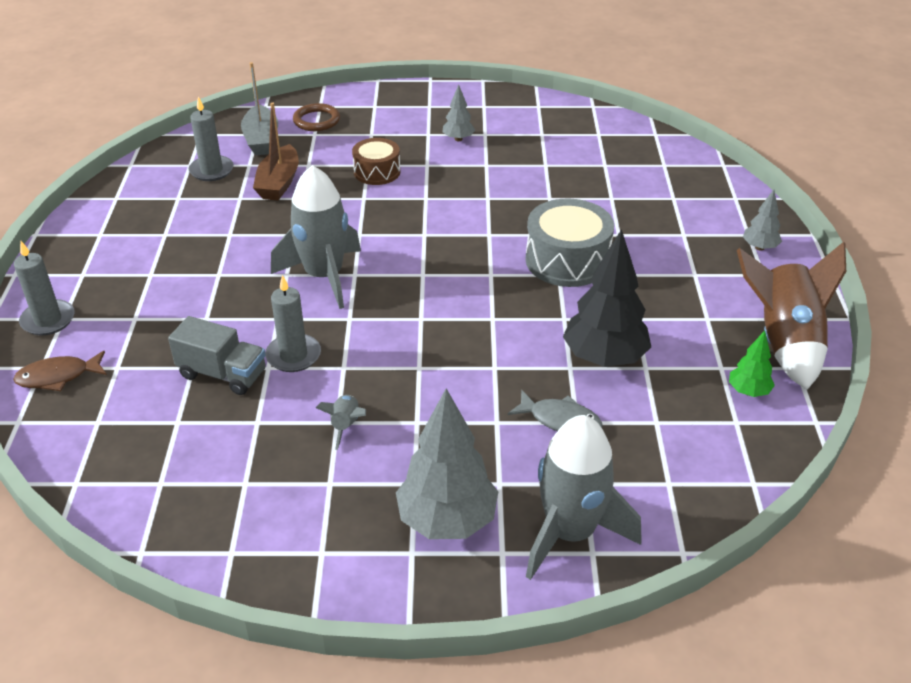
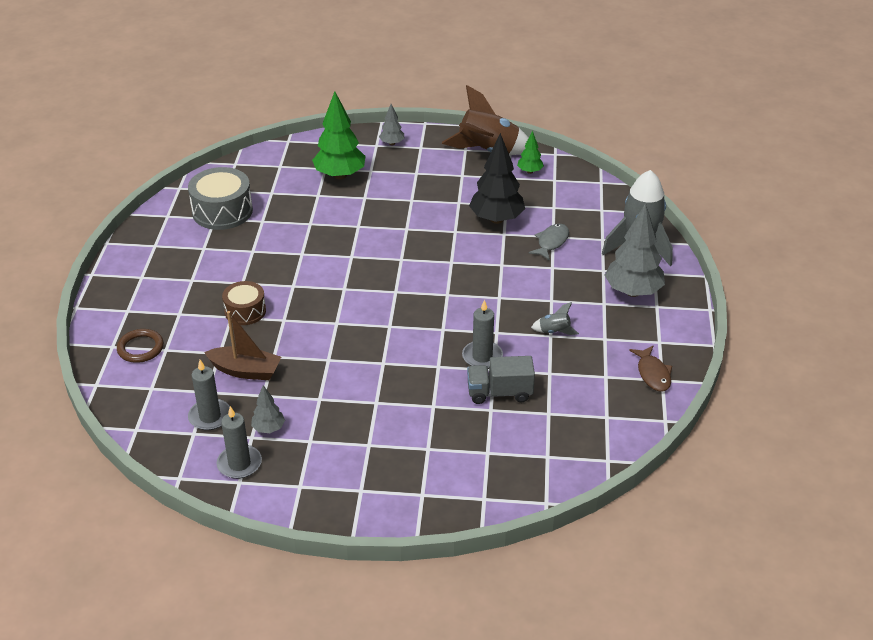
camera: 85 degrees left, 0 degrees up
(48, 320) = (423, 504): grey candle -> grey candle (239, 464)
(58, 377) = (496, 486): brown fish -> brown fish (653, 374)
(222, 374) = (499, 392): grey truck -> grey truck turned 120 degrees counterclockwise
(261, 140) = (164, 385): grey boat -> none
(324, 276) = (389, 342): grey rocket -> none
(458, 139) = (206, 263): grey tree -> grey tree (268, 428)
(567, 260) = (391, 223): grey drum -> grey drum (222, 211)
(661, 211) = (340, 175): none -> green tree

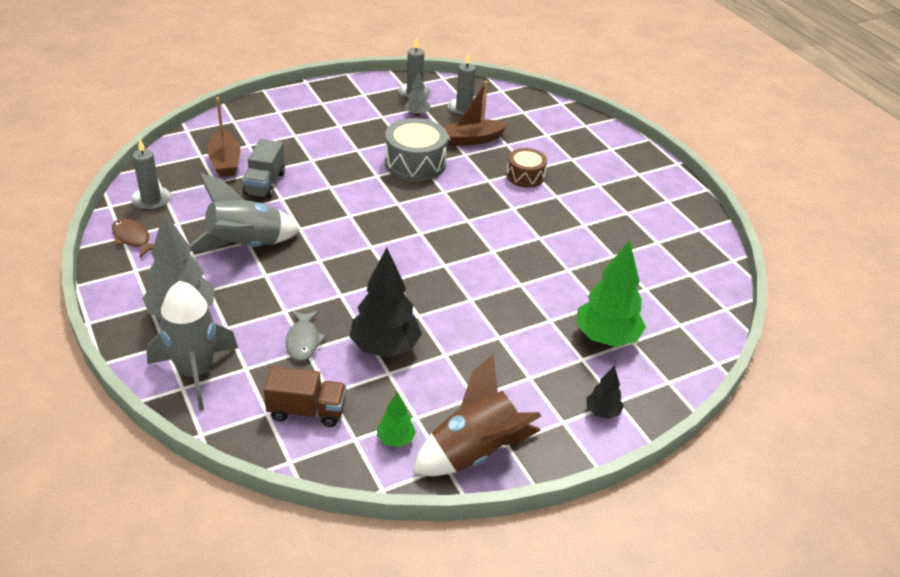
camera: 145 degrees right, 0 degrees up
(140, 348) = (565, 130): brown ring -> none
(222, 211) = (661, 251): grey drum -> grey drum (415, 163)
(392, 143) = (602, 412): grey tree -> black tree
(482, 357) = (298, 204): grey candle -> grey candle (151, 200)
(499, 392) = (264, 183): grey truck -> grey truck turned 135 degrees clockwise
(525, 436) = (225, 162): none -> brown boat
(554, 331) = (245, 246): grey rocket -> grey rocket, size x2.31
(575, 202) = (307, 411): none -> brown truck

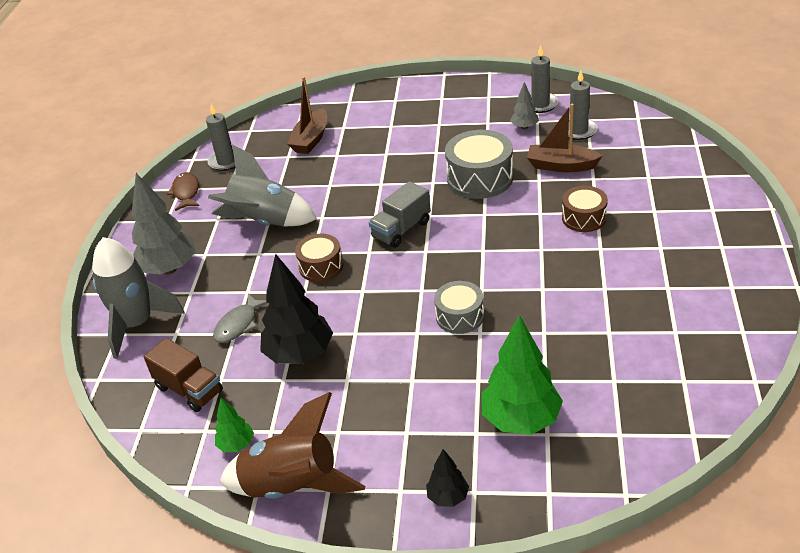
camera: 40 degrees right, 0 degrees up
(264, 183) = (327, 167): grey truck -> grey truck (401, 229)
(337, 270) = (321, 266): none -> brown drum
(494, 276) = (460, 316): none -> grey drum

